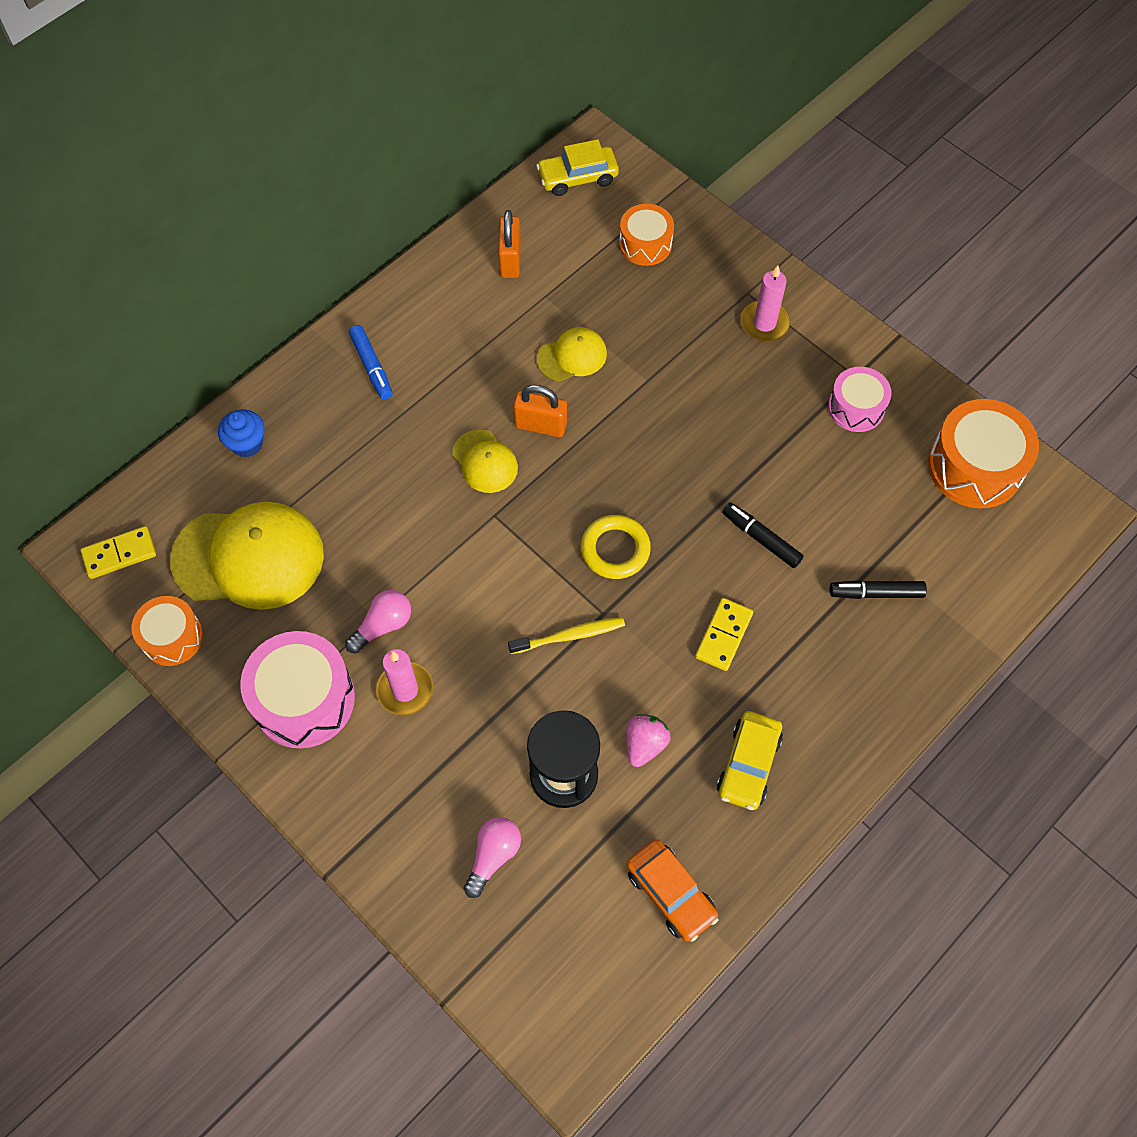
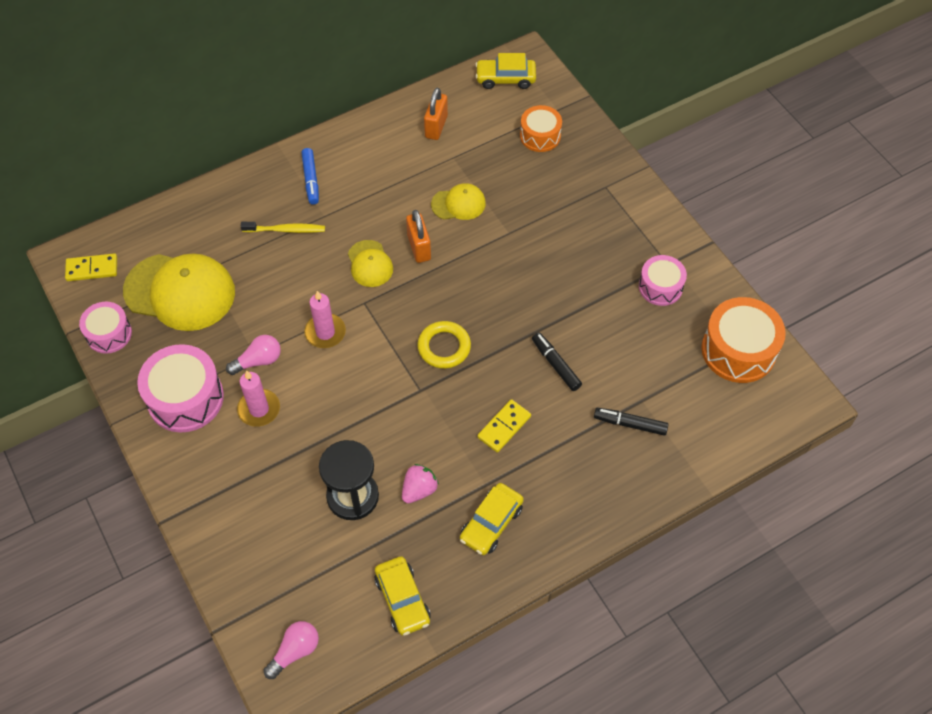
camera: 15 degrees right, 5 degrees down
(172, 637) = (109, 334): orange drum -> pink drum
(247, 444) = (205, 214): blue cupcake -> none
(493, 856) = (282, 540): pink light bulb -> pink light bulb (295, 651)
(540, 425) = (419, 247): orange padlock -> orange padlock turned 45 degrees clockwise
(569, 636) = (390, 400): yellow toothbrush -> yellow toothbrush (285, 230)
(670, 893) = (402, 599): orange car -> yellow car
(764, 323) = (611, 211): pink candle -> pink candle (325, 332)

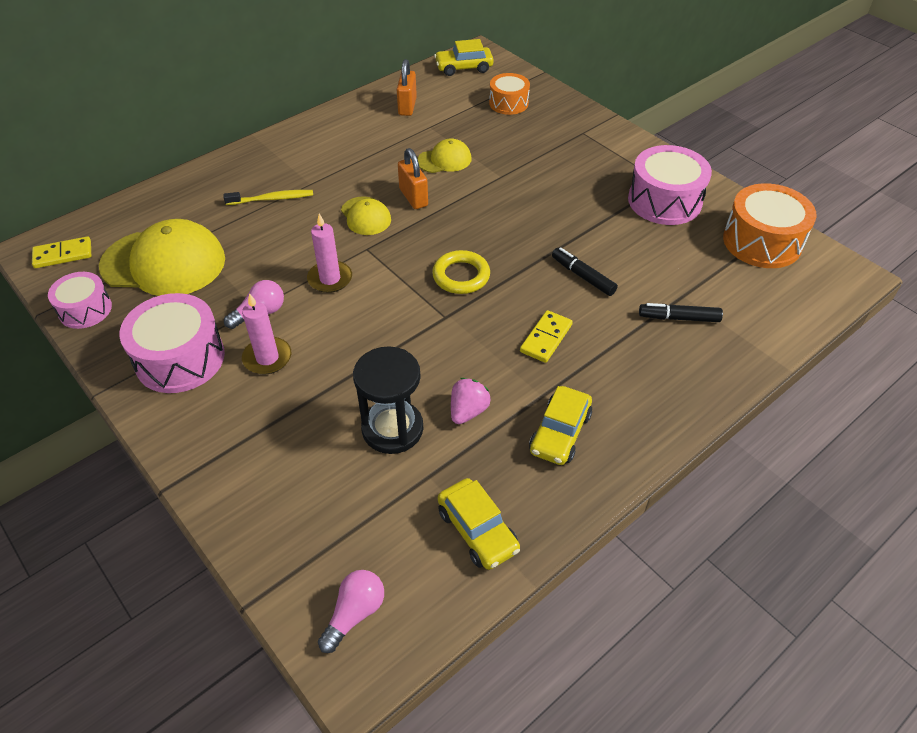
camera: 10 degrees left, 10 degrees down
(311, 180) = (291, 157): blue marker -> none
(660, 287) = (664, 201): pink drum -> pink drum, size x1.63

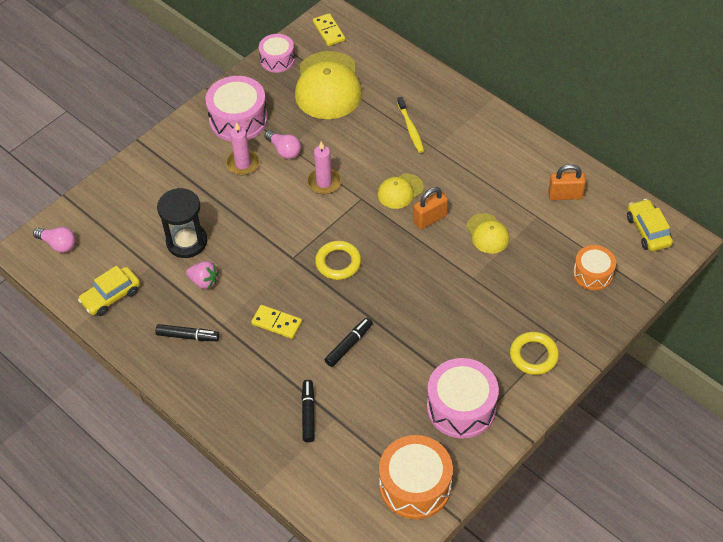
camera: 85 degrees right, 5 degrees up
(560, 433) = (188, 336): yellow car -> black marker
(602, 149) = (533, 355): none -> yellow ring

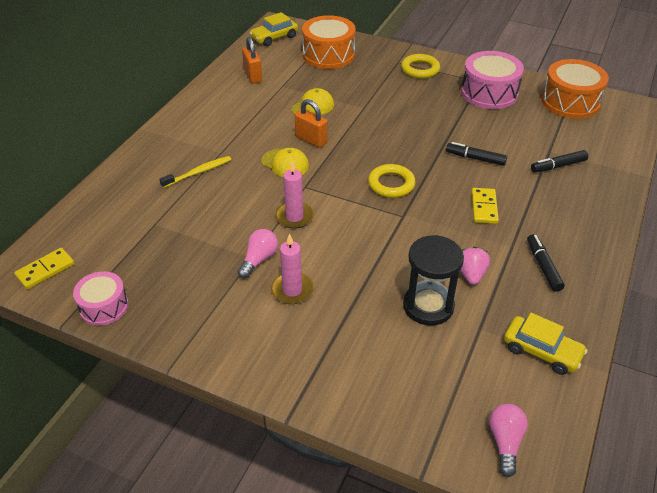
camera: 110 degrees left, 10 degrees down
(238, 119) = (220, 315): pink drum -> none
(328, 86) = (145, 248): yellow cap -> none
(593, 274) = (328, 55): orange drum -> orange drum, size x1.63

